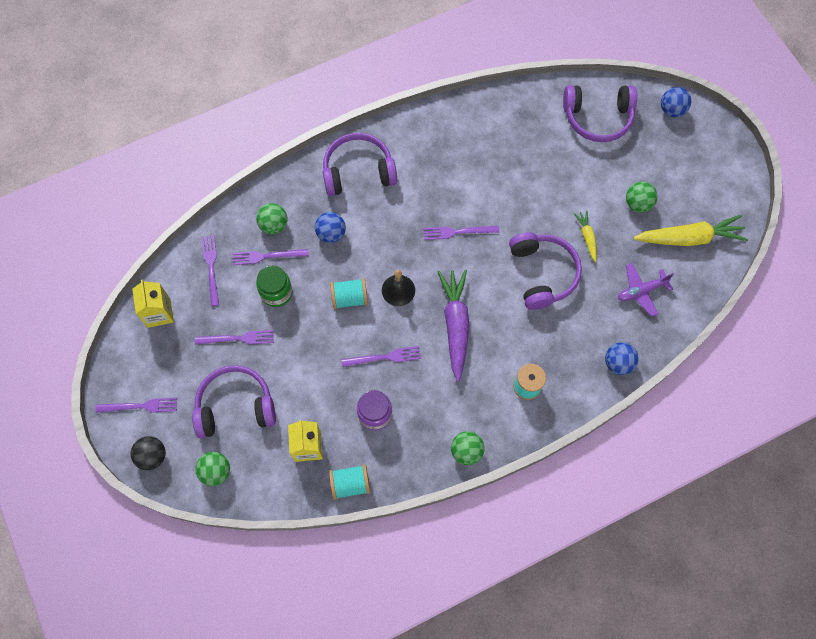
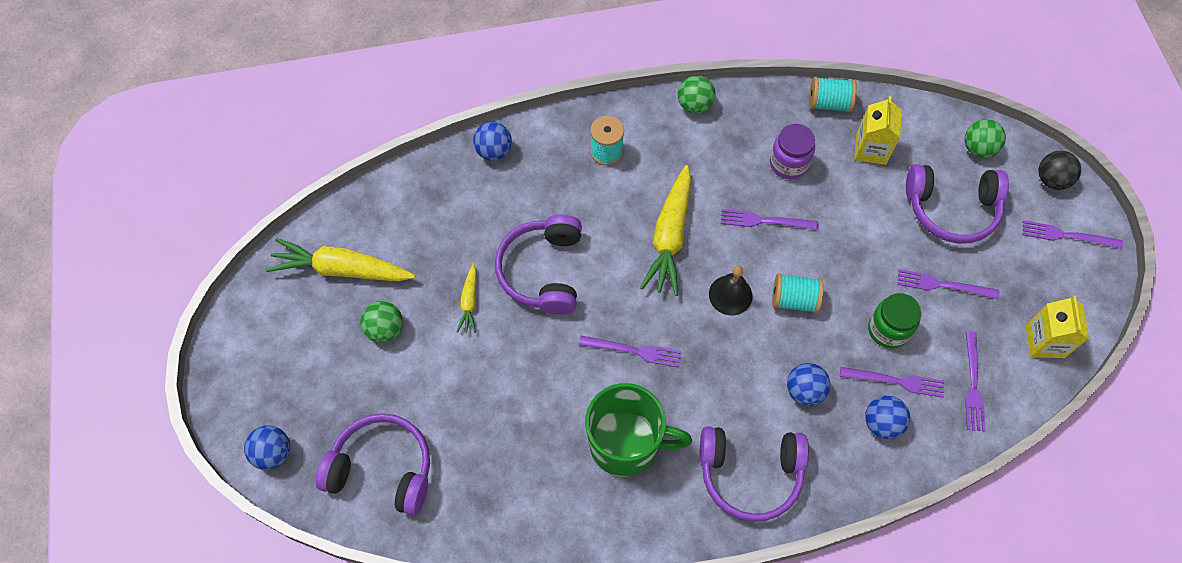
camera: 165 degrees left, 5 degrees down
(274, 225) = (882, 423): green ball -> blue ball
(445, 170) = (626, 444): none -> green mug
(455, 325) = (670, 236): purple carrot -> yellow carrot
(641, 291) = (431, 221): purple plane -> none

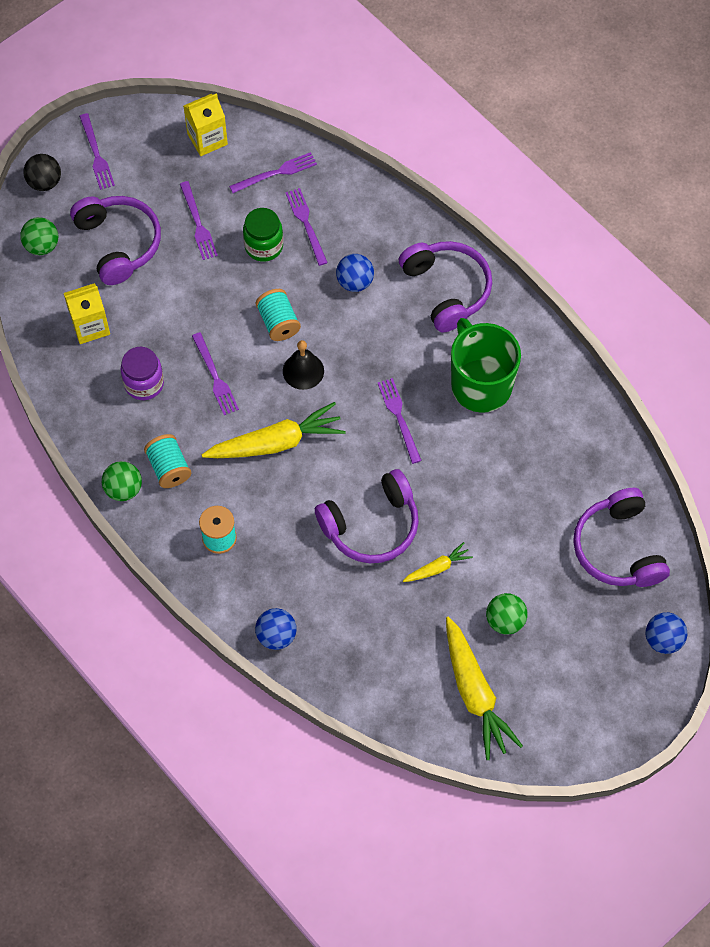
camera: 120 degrees left, 0 degrees up
(829, 103) = (58, 379): turquoise spool -> turquoise spool (169, 468)
(882, 423) = (348, 220): blue ball -> none

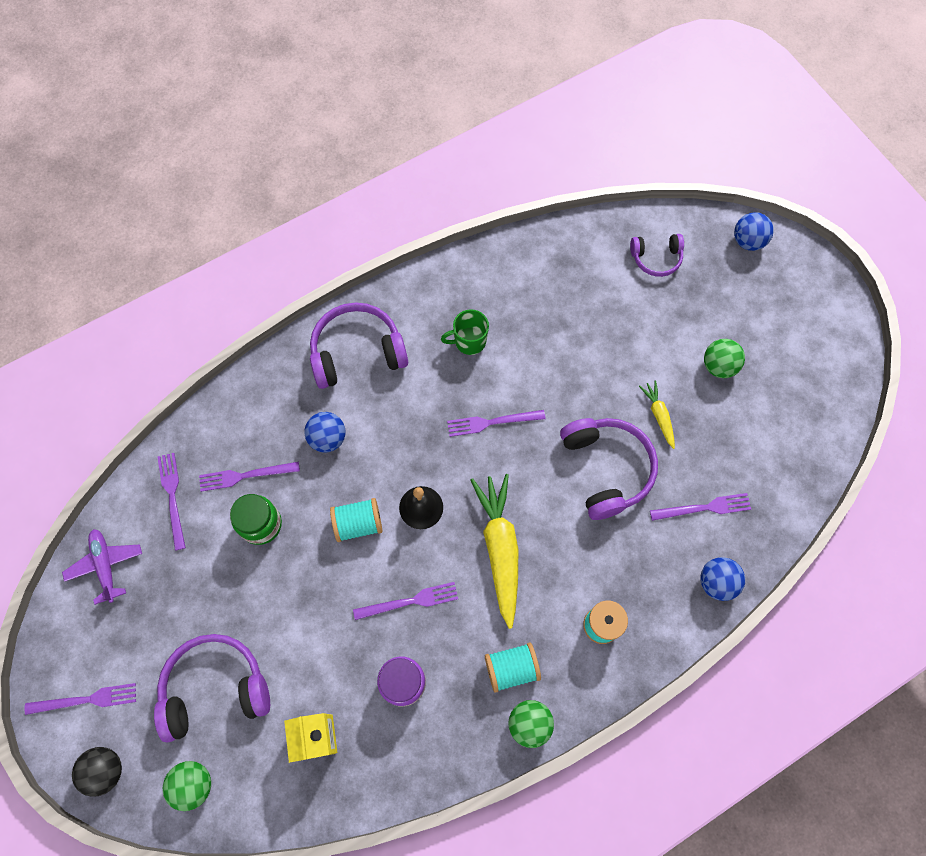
camera: 80 degrees left, 5 degrees up
(198, 223) = (213, 592): purple fork -> purple fork (704, 508)
(207, 139) = (106, 565): yellow carton -> purple plane
(475, 693) = (789, 406): yellow carrot -> none
(480, 384) = (469, 341): green mug -> green mug, size x0.52
(618, 548) = (656, 258): purple headphones -> purple headphones, size x0.57

